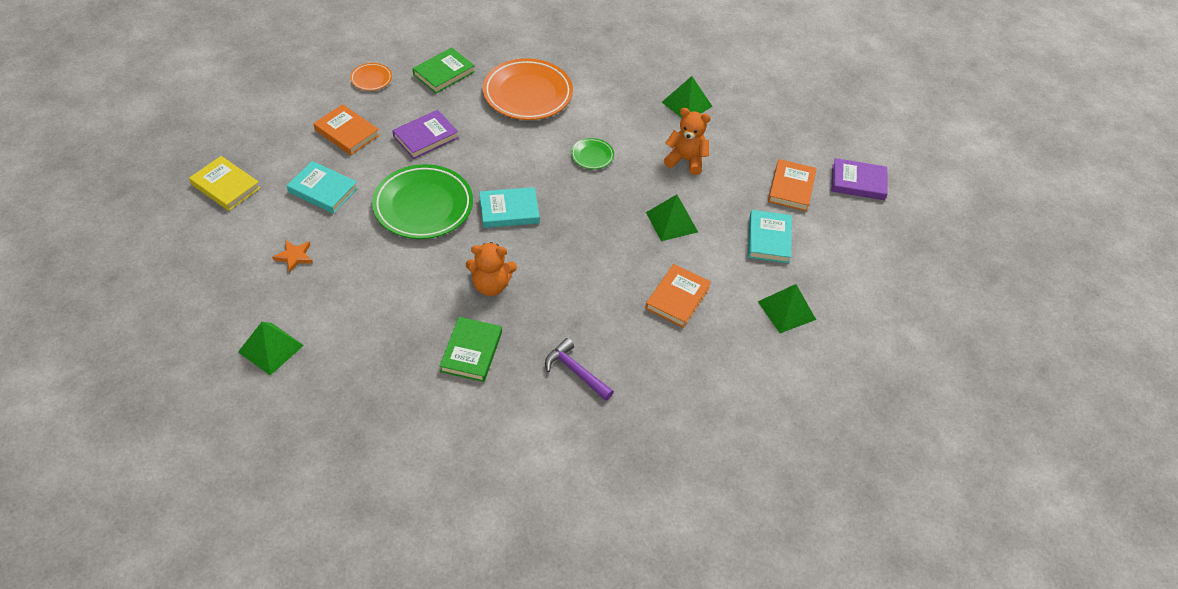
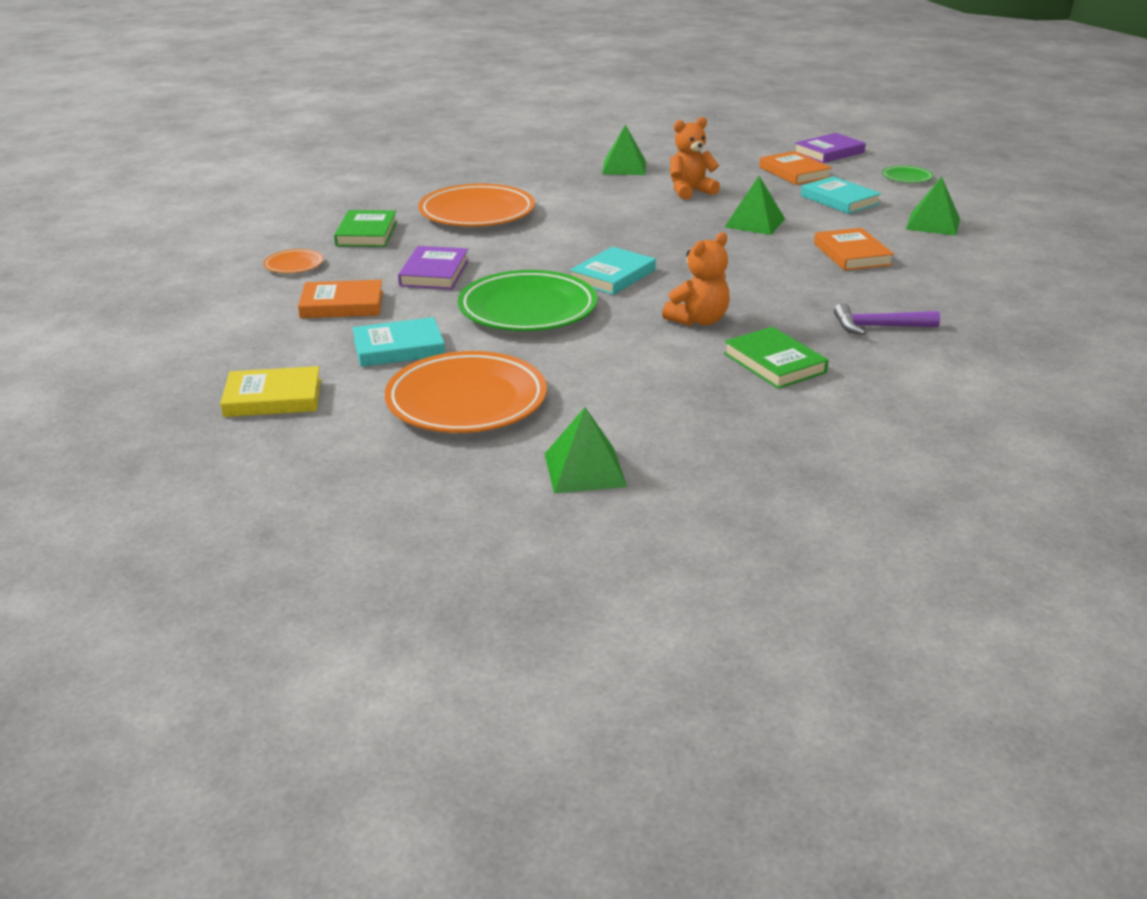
camera: 40 degrees left, 20 degrees down
(294, 256) = (466, 401): orange star -> orange plate
(592, 156) = (612, 219): green plate -> green plate (906, 178)

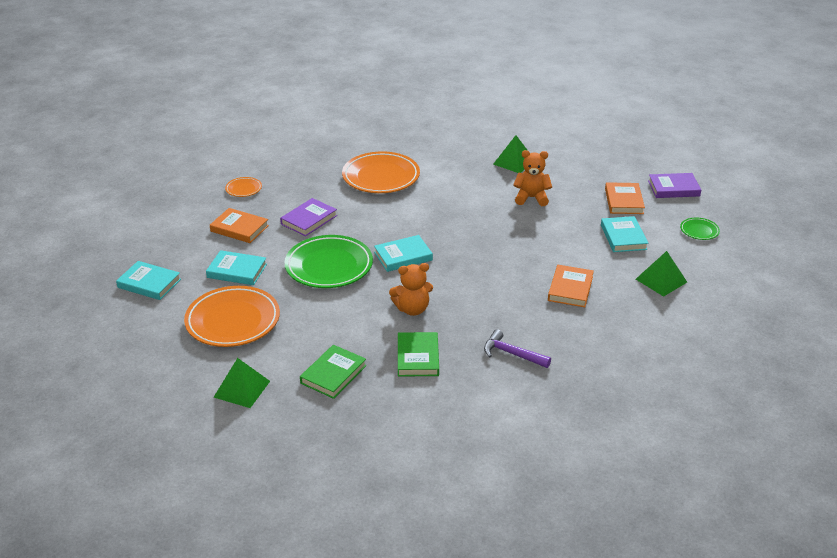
camera: 30 degrees right, 5 degrees up
(273, 397) = (149, 283): yellow book -> turquoise book
(367, 233) = (304, 175): green book -> green book (333, 374)
(755, 222) = (540, 240): green pyramid -> none

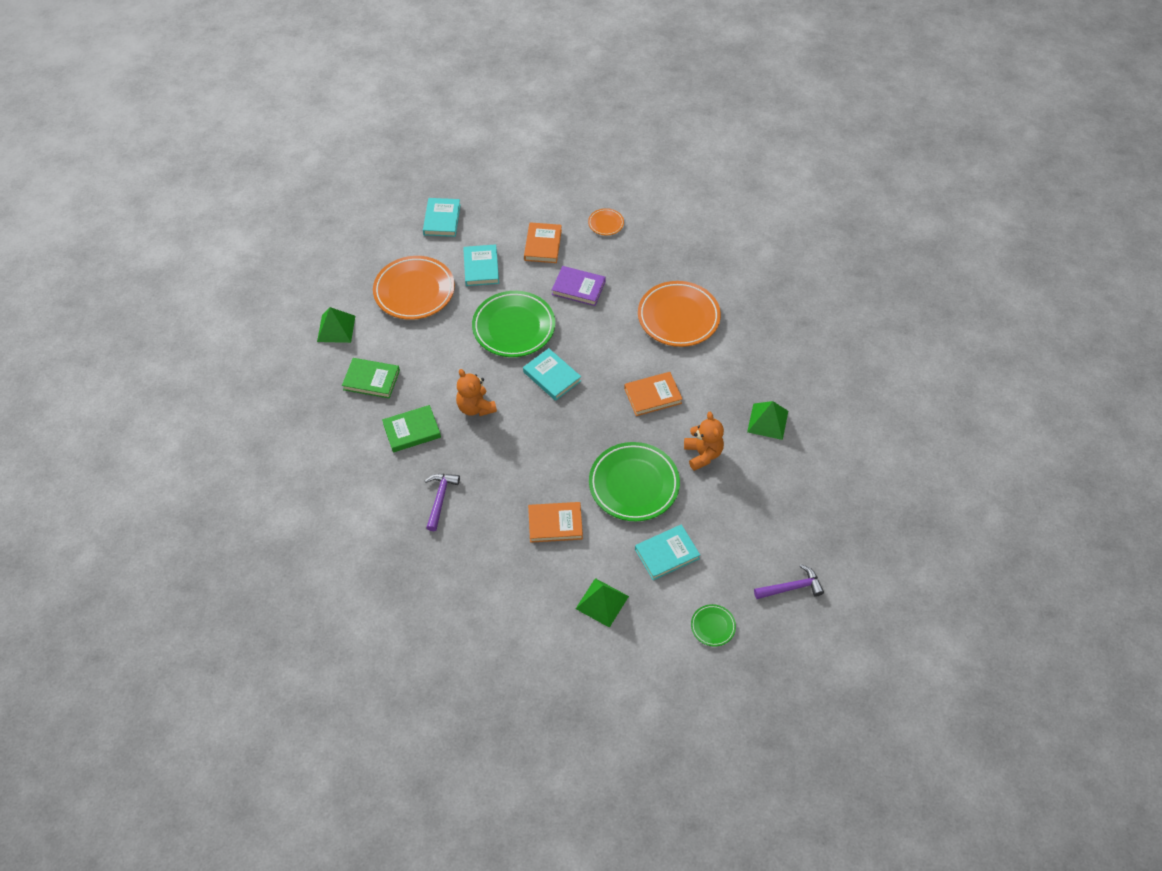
camera: 70 degrees right, 20 degrees up
(546, 238) = (634, 484): none -> green plate
(624, 201) = (739, 542): orange book -> orange book (653, 396)
(673, 188) = (791, 587): purple book -> purple hammer

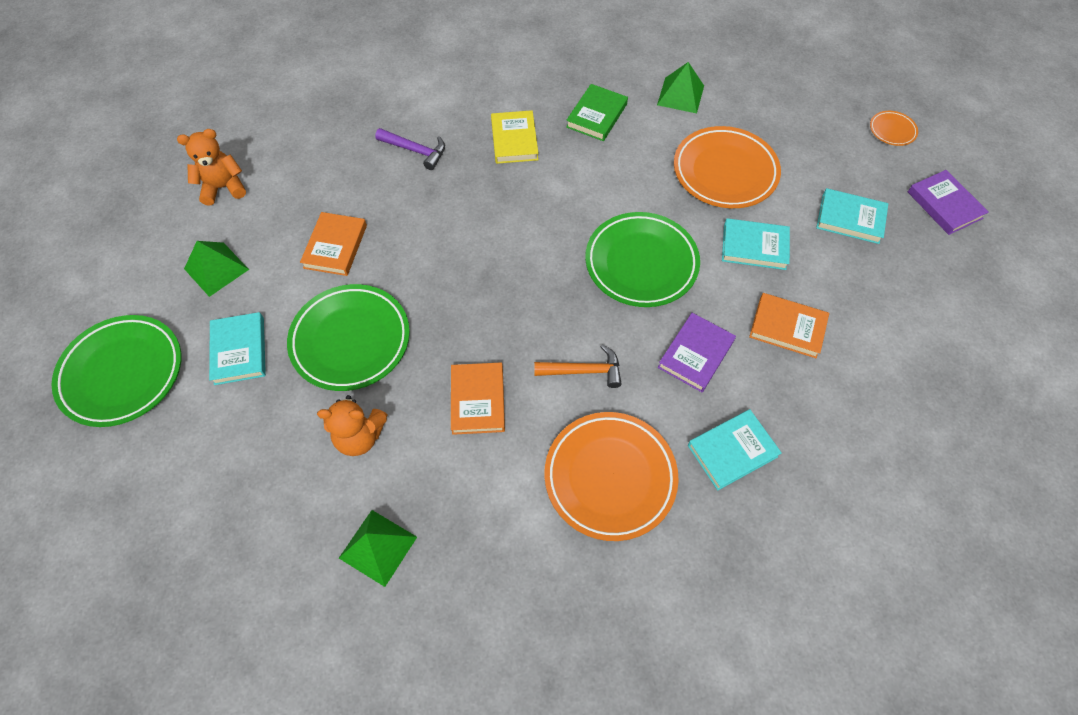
camera: 105 degrees right, 5 degrees up
(412, 430) = (514, 140): green book -> yellow book
(416, 173) = (944, 205): none -> purple book
(476, 407) = (526, 202): orange teddy bear -> orange teddy bear (223, 187)
(552, 376) = (548, 288): turquoise book -> turquoise book (732, 451)
(606, 223) = (823, 423): orange plate -> orange plate (892, 130)
(611, 343) = (583, 371): none -> orange hammer
(713, 626) = (122, 373): green plate -> green plate, size x2.17
(791, 587) = (116, 484): purple hammer -> none

